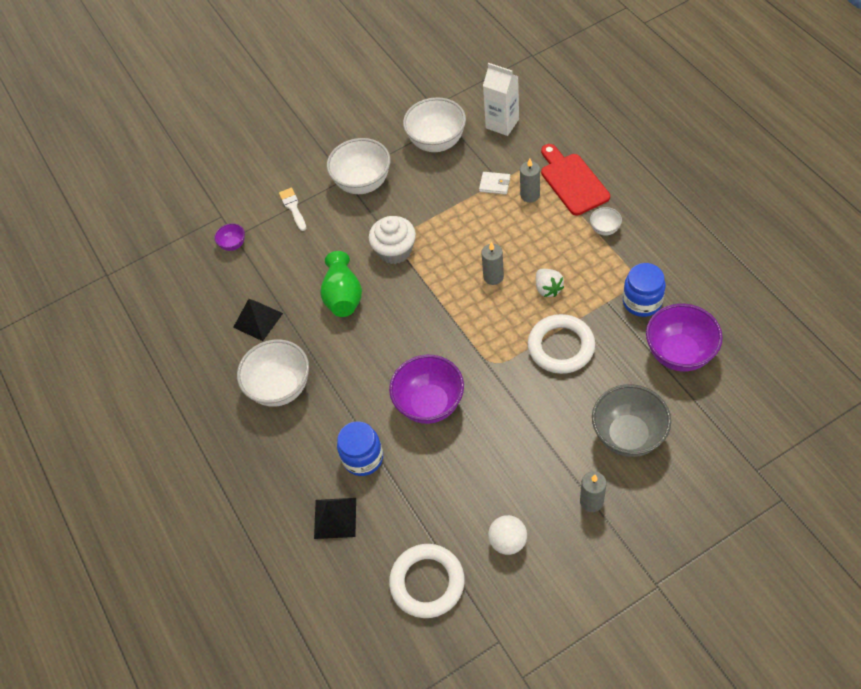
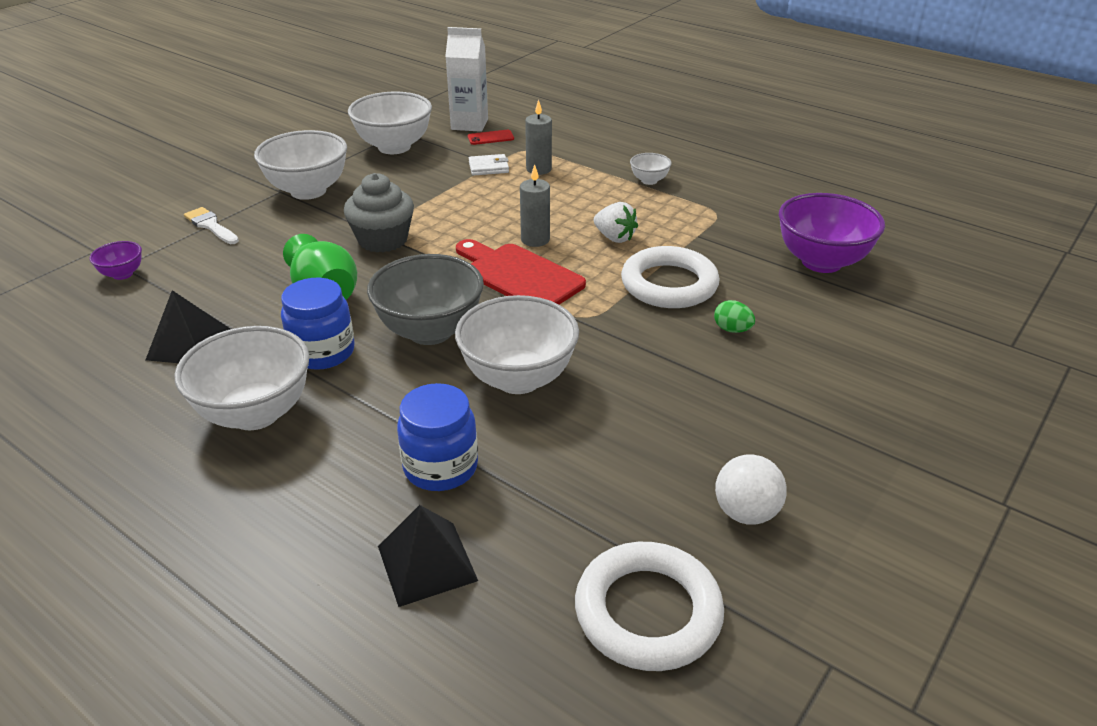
camera: 30 degrees left, 20 degrees down
(395, 250) = (383, 240): white cupcake -> grey cupcake
(430, 404) = (518, 378): purple bowl -> white bowl
(511, 146) = (490, 138): none -> red phone
(572, 181) = (583, 152): red cutting board -> red cutting board (519, 275)
(579, 401) = (732, 329): none -> green egg
(591, 501) = (832, 430): grey candle -> none
(628, 435) = (823, 349): grey bowl -> grey bowl (430, 331)
(642, 302) = (740, 228): blue jar -> blue jar (323, 352)

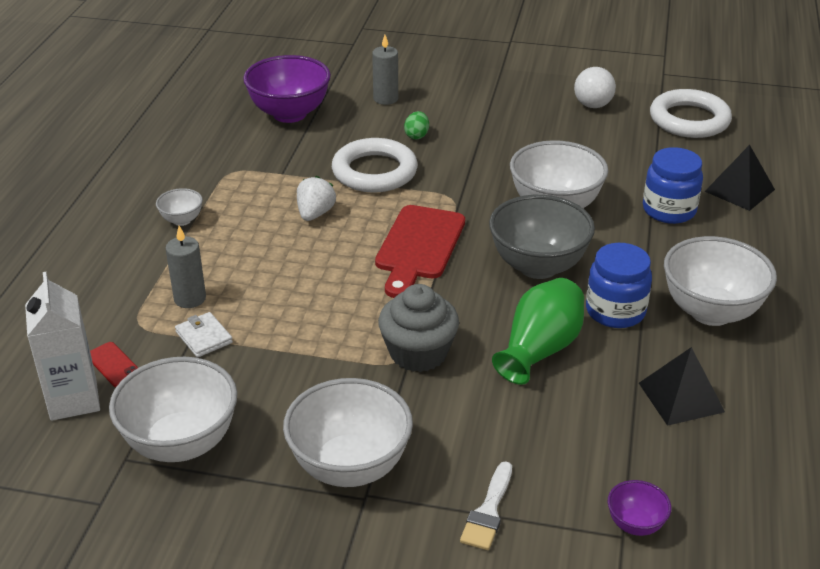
camera: 115 degrees left, 0 degrees up
(535, 240) = (349, 256): grey candle -> grey candle (385, 99)

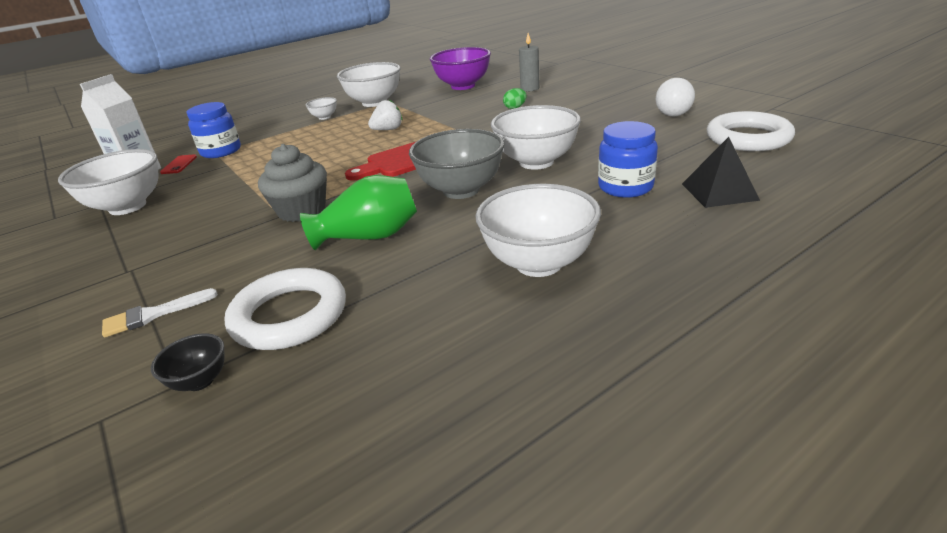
camera: 45 degrees right, 5 degrees down
(190, 298) = (260, 149): grey candle -> none
(204, 337) = (231, 166): white wallet -> none
(350, 467) = (155, 252): white bowl -> white bowl (374, 103)
(374, 172) = (457, 119): white ring -> white ring (289, 315)
(615, 311) = (463, 234): blue jar -> blue jar (221, 151)
(635, 524) = (200, 381): purple bowl -> black bowl
(681, 397) = (402, 311): black pyramid -> none

